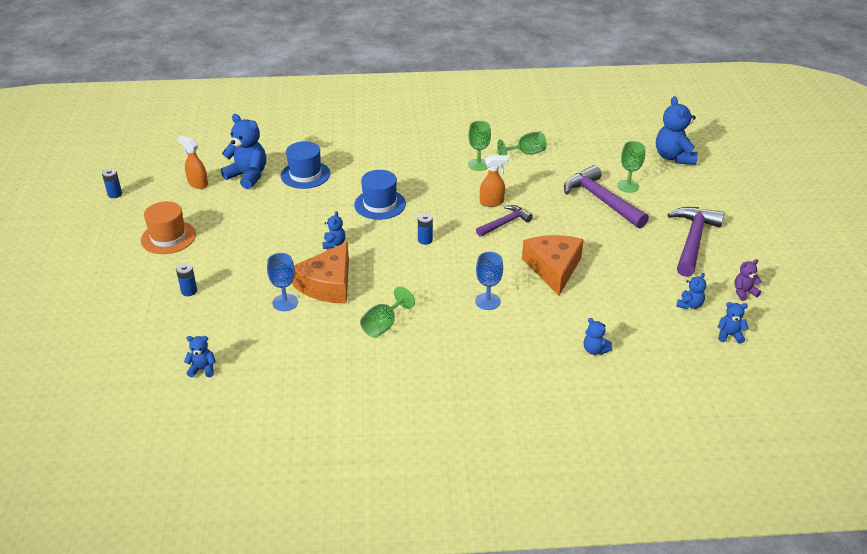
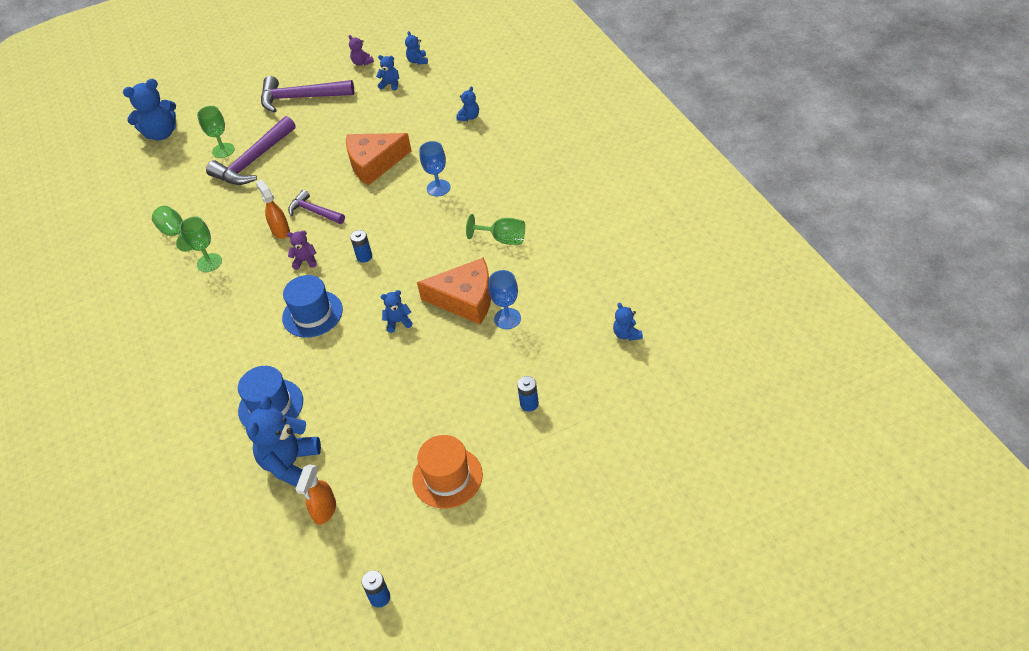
camera: 105 degrees left, 10 degrees up
(444, 209) = (305, 261): none -> purple teddy bear

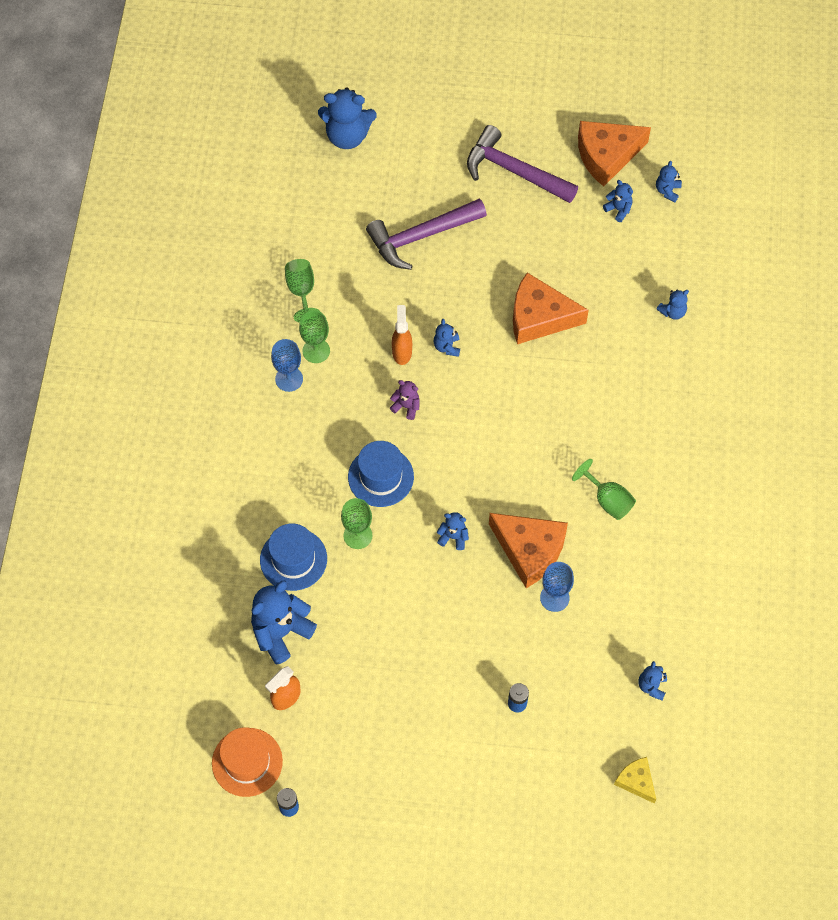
camera: 25 degrees right, 15 degrees up
(223, 150) = (398, 201): green goblet -> green goblet (358, 535)
(314, 211) = (447, 347): purple hammer -> blue teddy bear
(362, 63) = (606, 156): purple teddy bear -> orange cheese
(364, 257) = (464, 437): blue battery -> none
(438, 188) = (584, 392): blue goblet -> blue goblet (289, 379)
(447, 477) = (404, 731): orange hat -> orange hat (247, 762)
(666, 404) = (636, 781): none -> yellow cheese

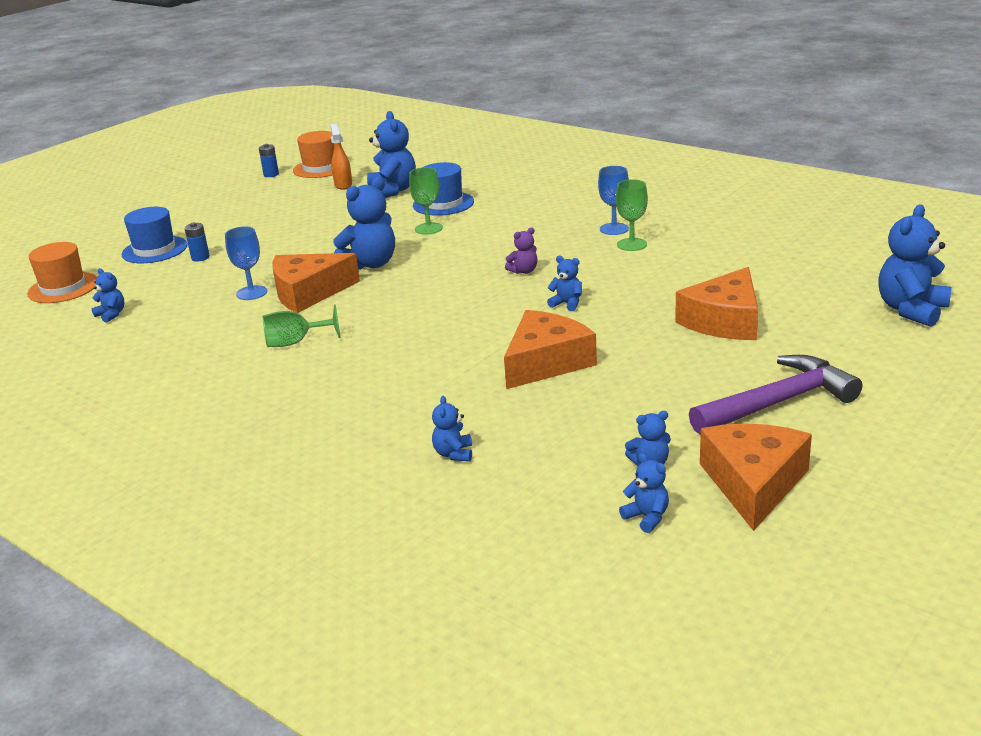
camera: 125 degrees right, 35 degrees down
(301, 291) = (708, 250): green goblet -> none
(380, 477) = (468, 247): blue hat -> blue hat (154, 250)
(402, 352) = (586, 281): orange spray bottle -> none
(421, 236) = (724, 321): purple hammer -> orange cheese
(453, 537) = (370, 264): blue teddy bear -> blue teddy bear, size x1.99
(636, 781) = (63, 288): yellow cheese -> orange hat

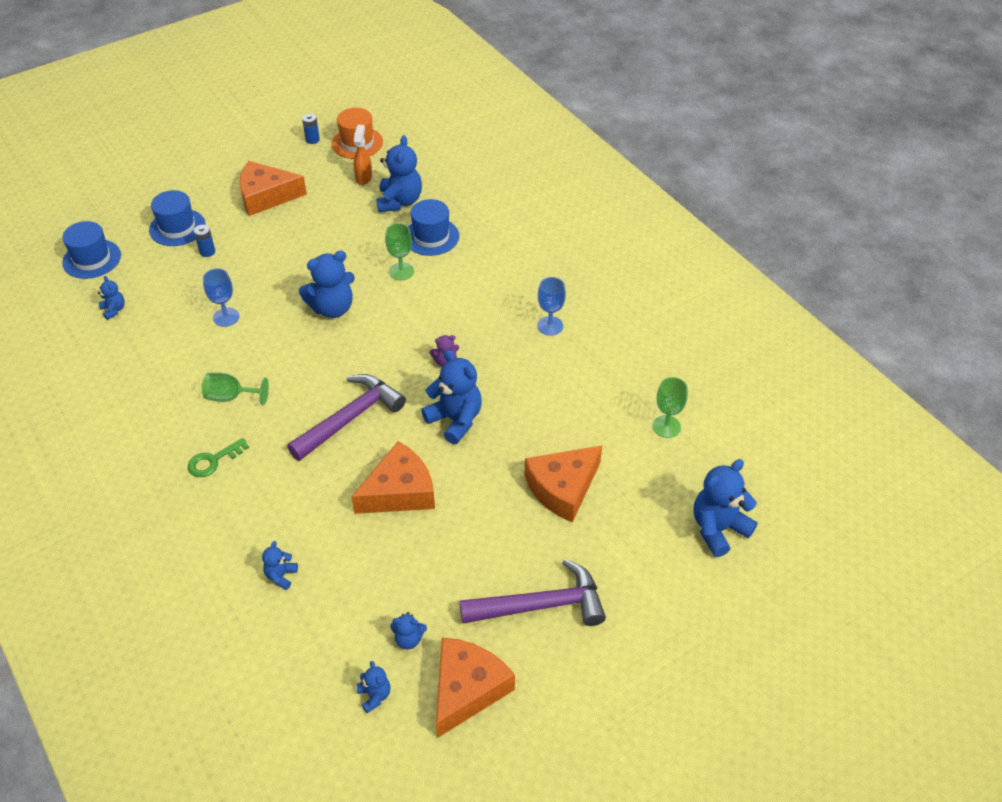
camera: 15 degrees right, 20 degrees up
(63, 288) = (92, 259): orange hat -> blue hat
(306, 390) = (213, 461): none -> green key
(308, 293) = (268, 332): orange cheese -> orange cheese (266, 196)
(448, 327) = (350, 418): none -> purple hammer
(567, 304) = (455, 420): blue teddy bear -> blue teddy bear, size x1.99
(632, 244) = (551, 354): green goblet -> green goblet (666, 426)

